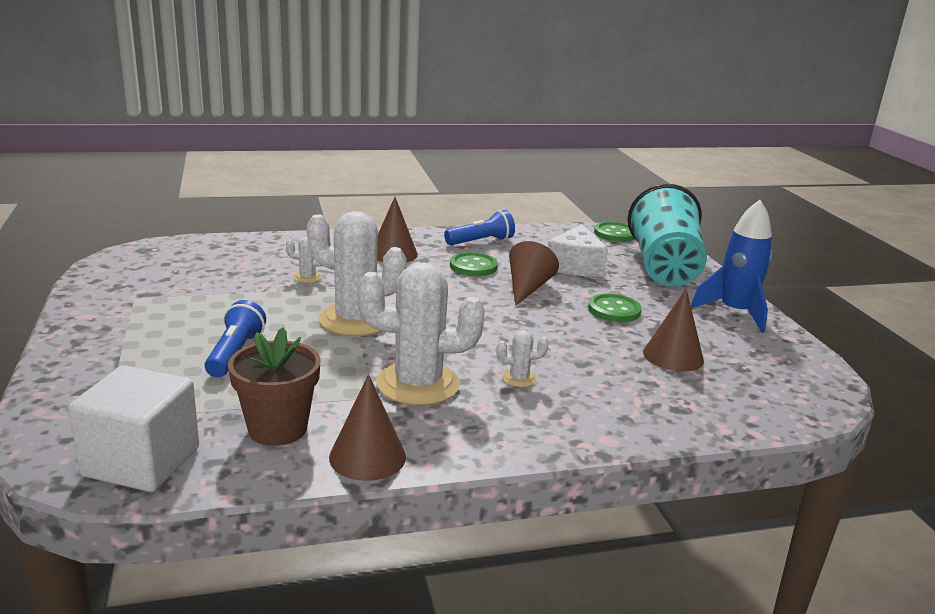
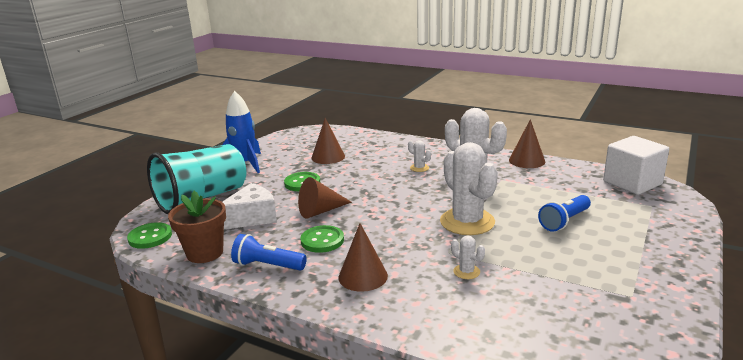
camera: 135 degrees left, 0 degrees up
(277, 428) = (560, 179): brown flower pot -> brown flower pot (205, 253)

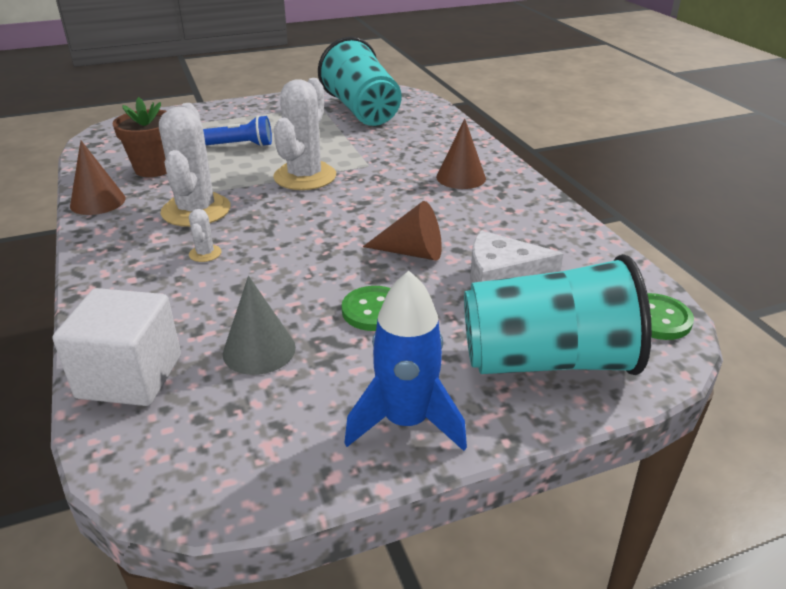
camera: 140 degrees left, 10 degrees up
(205, 253) = (591, 261): brown flower pot -> brown flower pot (154, 168)
(268, 265) = (533, 219): blue flashlight -> none
(322, 240) = (454, 219): green button -> none
(328, 157) = (259, 350): brown cone -> grey cone
(466, 272) = (382, 150): white cactus -> none
(584, 312) = (362, 111): none -> turquoise cup
(632, 183) = (111, 143): white cube -> white cube (130, 376)

